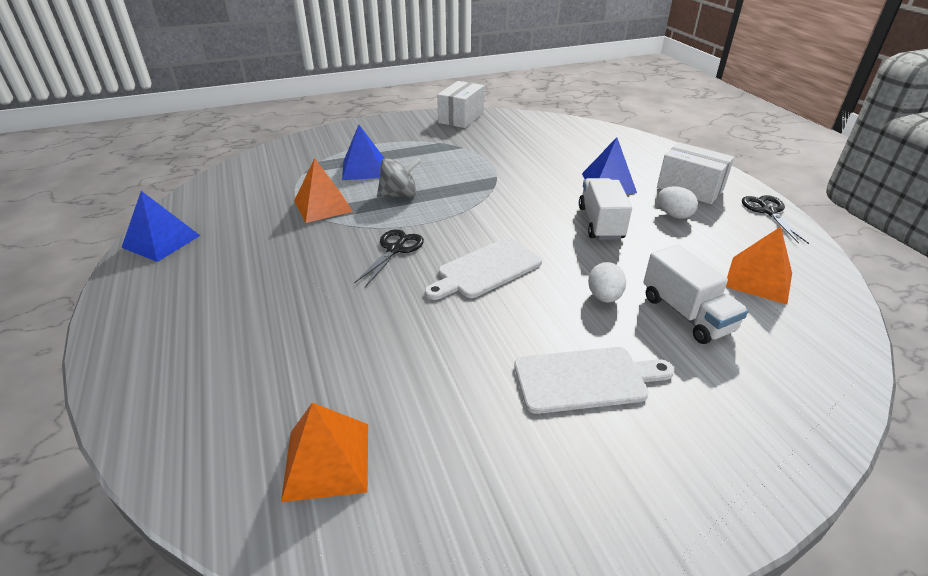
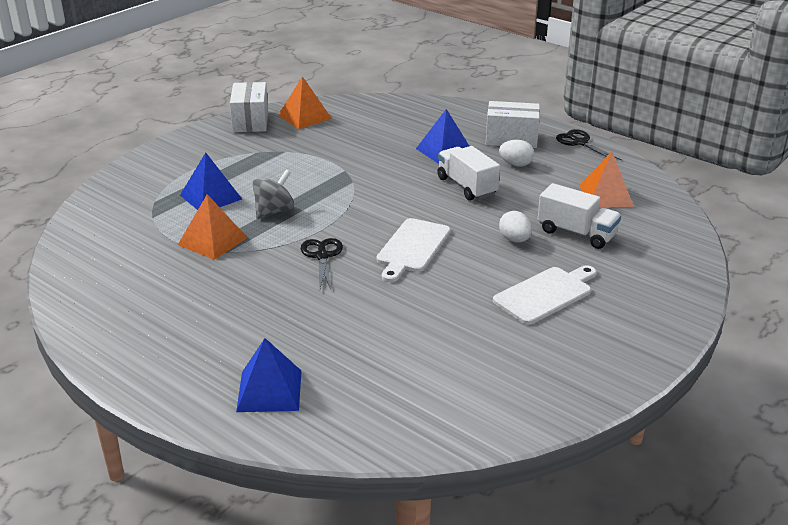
camera: 30 degrees left, 5 degrees down
(161, 241) = (91, 317): blue pyramid -> blue pyramid (269, 390)
(327, 460) = (427, 396): orange pyramid -> orange pyramid (304, 117)

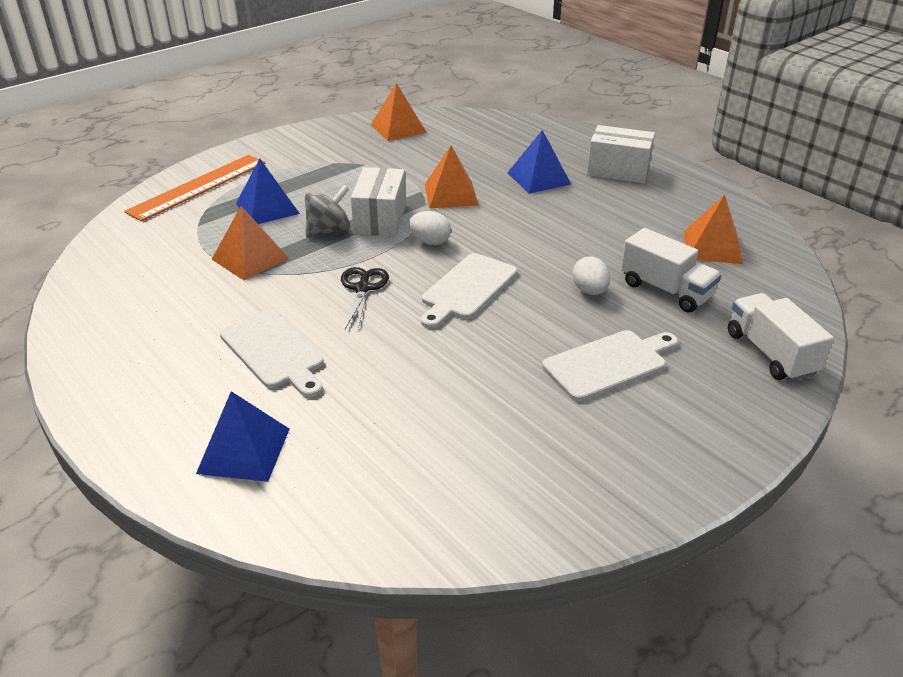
camera: 10 degrees right, 5 degrees up
(138, 183) = (198, 187): none -> orange ruler
(250, 121) = (340, 129): white box -> white box (380, 219)
(264, 314) = (274, 352): none -> white cutting board
(372, 171) = (451, 194): none -> orange pyramid
(467, 186) = (551, 221): white truck -> white truck (770, 353)
(516, 164) = (615, 200): white egg -> white egg (430, 241)
(580, 142) = (697, 181): black scissors -> none

